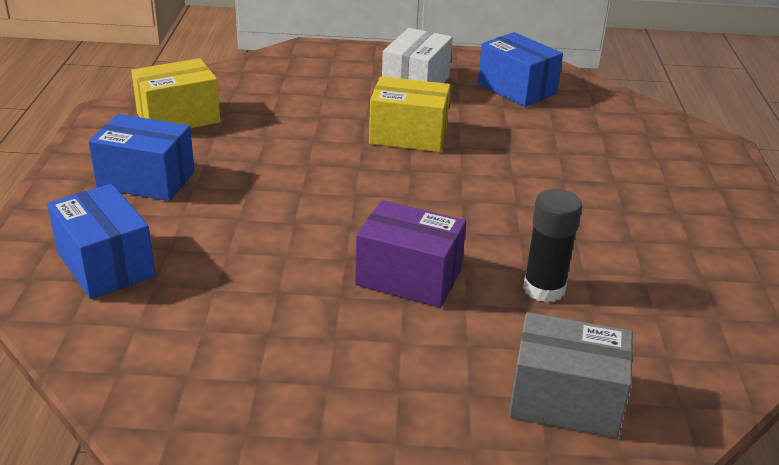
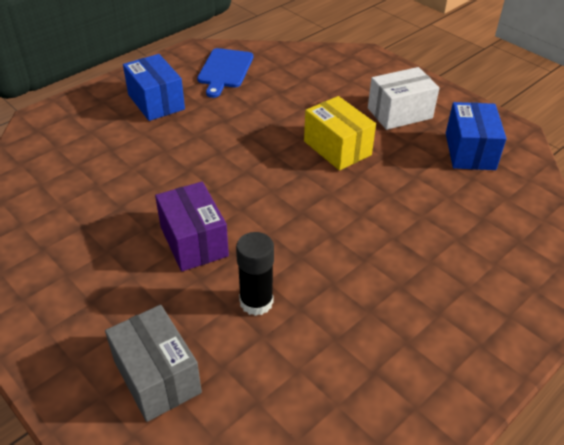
camera: 45 degrees right, 10 degrees up
(106, 264) = (73, 141): blue box -> none
(178, 118) = (225, 70): yellow box -> blue cutting board

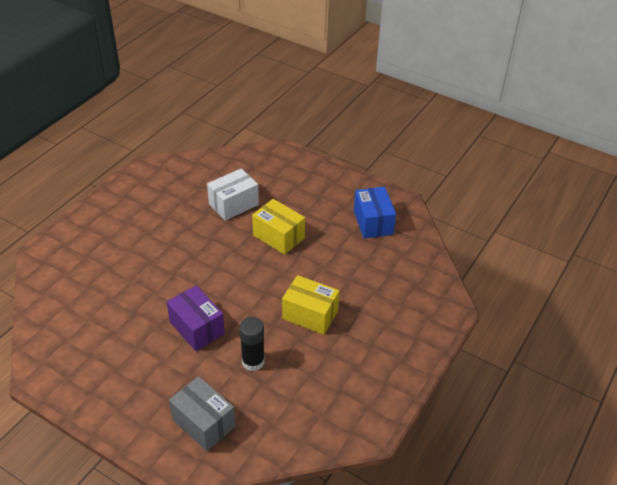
camera: 15 degrees left, 0 degrees up
(156, 102) = (129, 221): blue box -> none
(225, 70) = (174, 183): blue cutting board -> none
(355, 253) = (310, 315): none -> yellow box
(399, 113) = (317, 199): white box -> white box (233, 204)

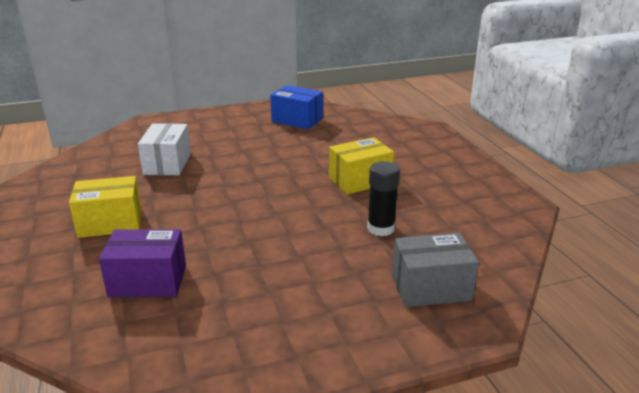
camera: 50 degrees left, 15 degrees down
(197, 328) = (295, 242): purple box -> purple box (148, 281)
(278, 236) = (245, 159): yellow box -> yellow box (110, 223)

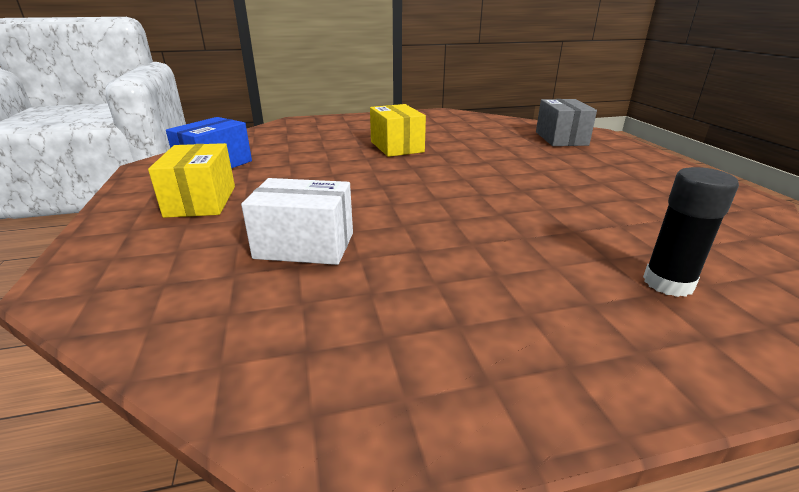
camera: 85 degrees left, 0 degrees up
(110, 223) = (504, 278): yellow box -> yellow box (201, 201)
(148, 281) = (627, 236): purple box -> none
(381, 228) = (484, 145): black glue stick -> black glue stick (668, 283)

